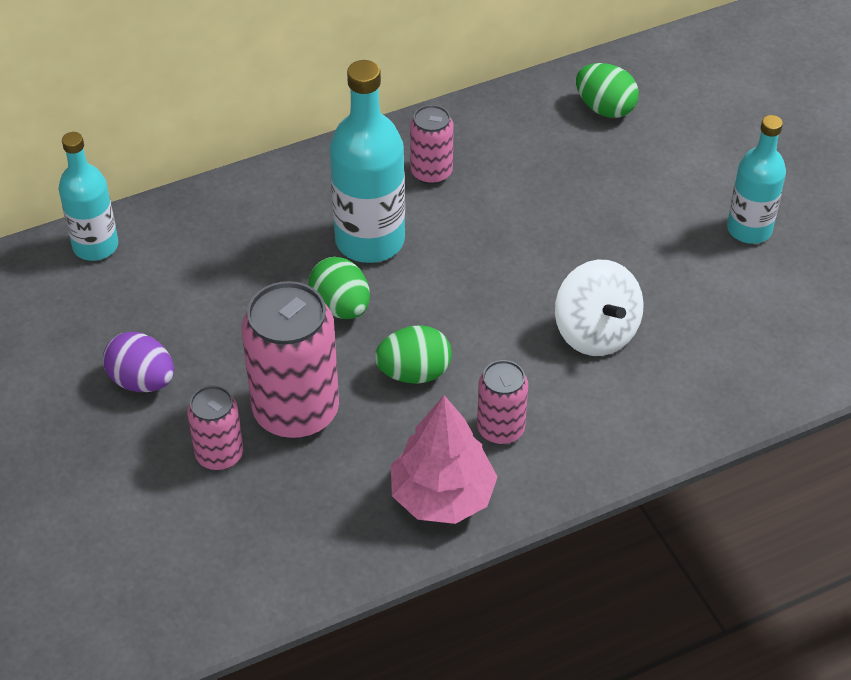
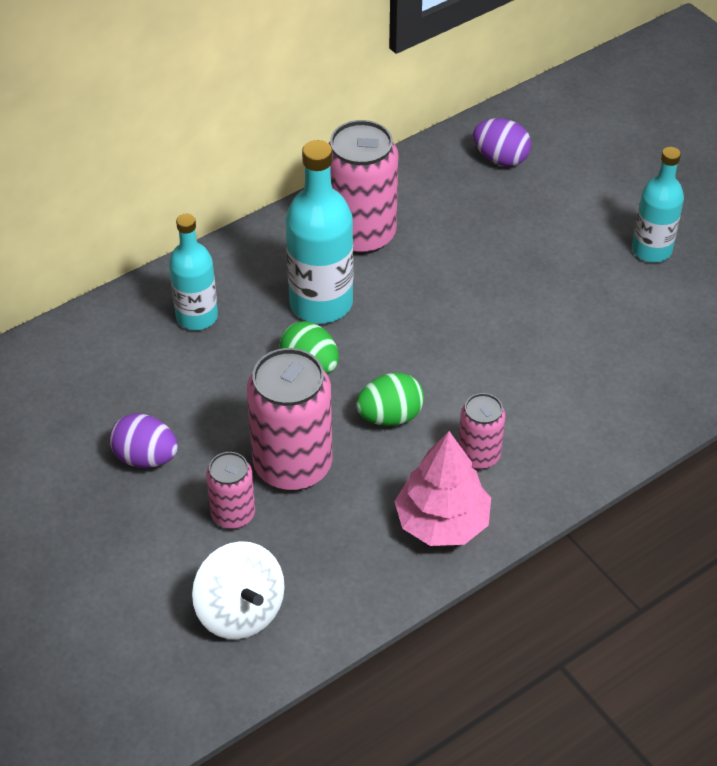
camera: 10 degrees left, 0 degrees up
(95, 246) = (71, 340): turquoise bottle -> turquoise bottle (197, 316)
(431, 172) = (361, 235): pink can -> pink can, size x1.83
(596, 332) = (541, 358): white spinning top -> white spinning top (240, 610)
(605, 108) = (500, 158): green egg -> purple egg

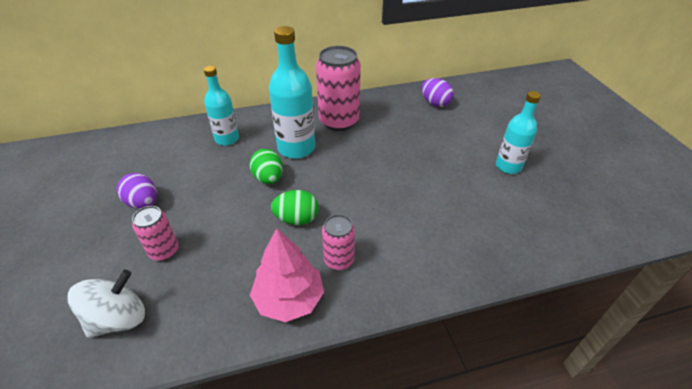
camera: 20 degrees right, 5 degrees down
(240, 610) = (118, 318): white spinning top -> white spinning top turned 120 degrees counterclockwise
(293, 465) = (220, 231): pink can -> none

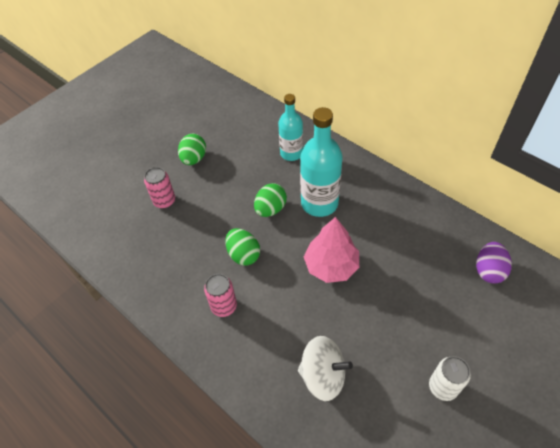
camera: 60 degrees right, 10 degrees up
(118, 318) = (106, 218): white spinning top -> white spinning top (323, 375)
(143, 203) = (194, 159): purple egg -> green egg
(289, 299) = (172, 296): pink tree -> pink tree (331, 266)
(339, 121) = (381, 209): pink can -> none
(508, 166) = (443, 387): turquoise bottle -> white can

